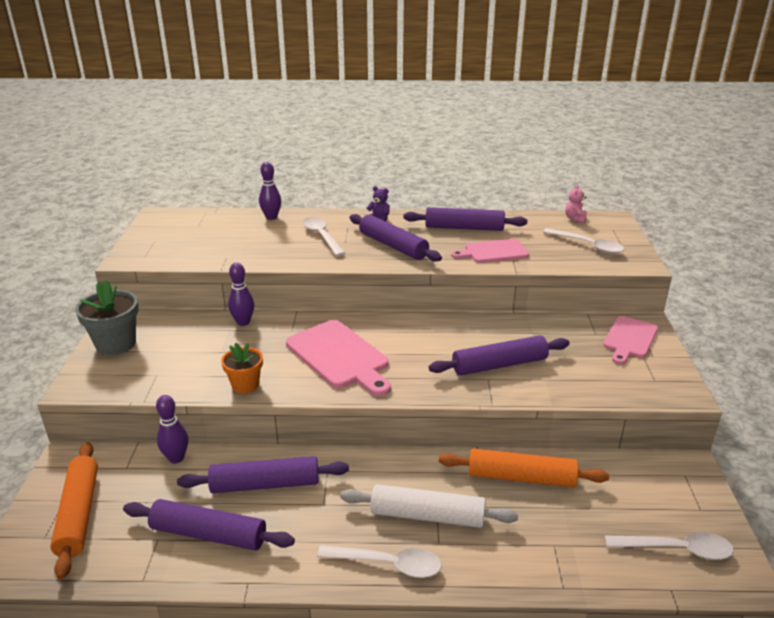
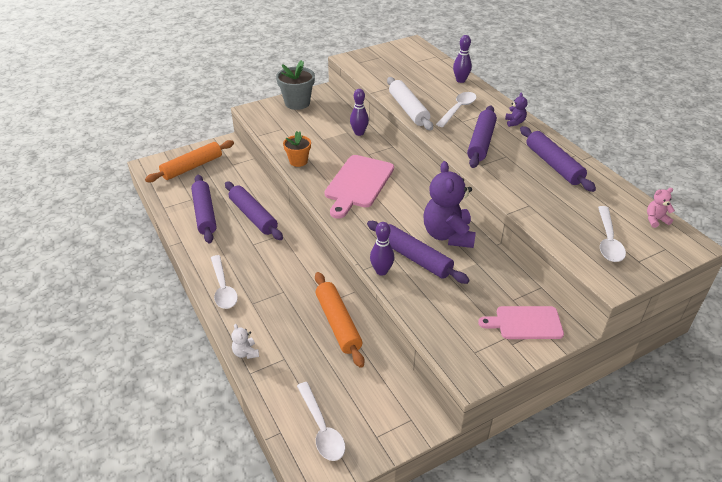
camera: 60 degrees right, 10 degrees up
(176, 458) = (251, 176): purple bowling pin -> purple bowling pin (381, 271)
(427, 515) = (272, 290): white rolling pin -> white rolling pin (408, 109)
(479, 333) = (448, 235): none -> purple teddy bear
(493, 252) = (530, 191): pink cutting board -> none
(526, 579) = (246, 353): none -> white teddy bear

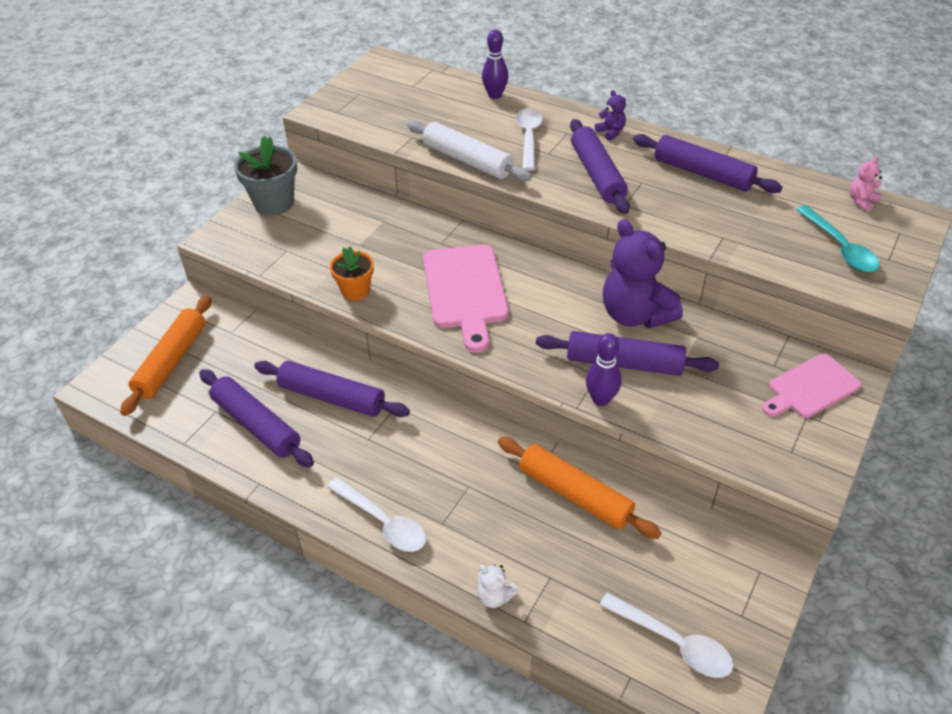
camera: 30 degrees left, 5 degrees up
(359, 133) = (401, 216): purple bowling pin -> none
(608, 241) = (840, 247): white spoon -> turquoise spoon

